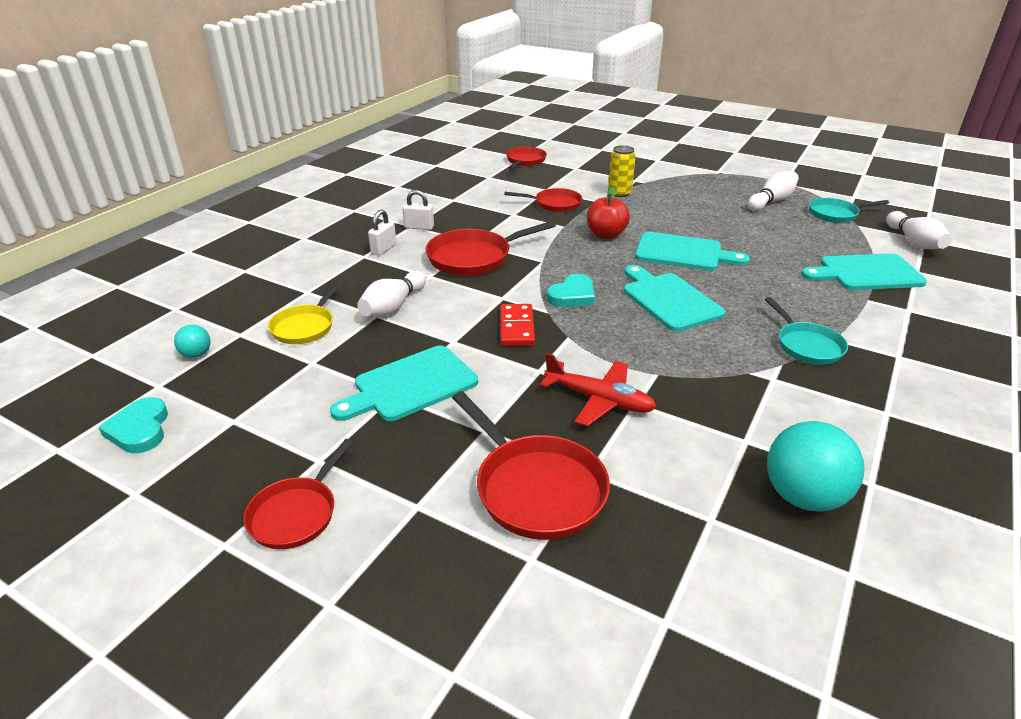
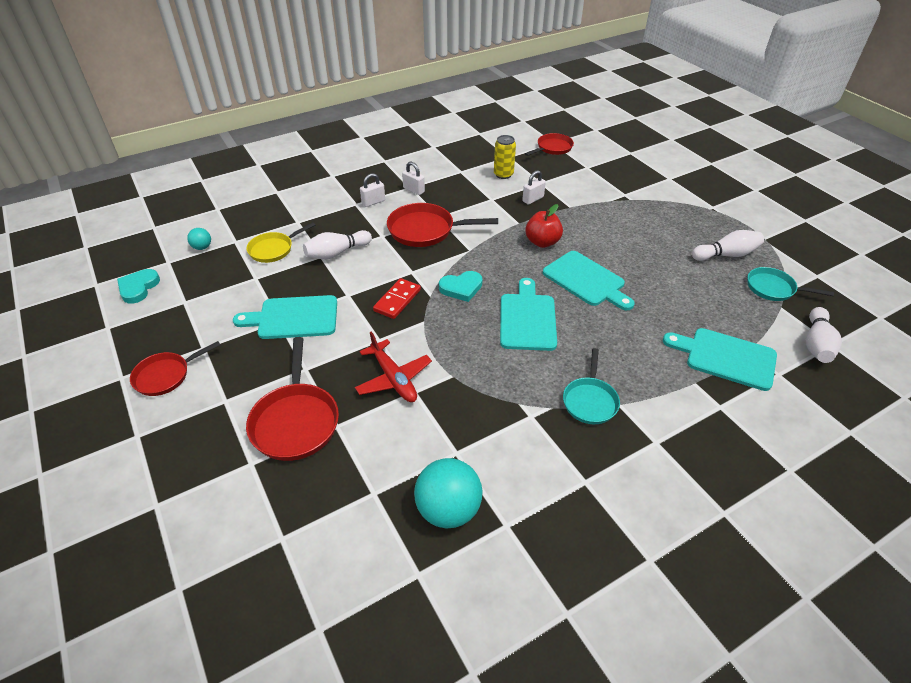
camera: 30 degrees right, 10 degrees up
(554, 204) = (533, 199): red pan -> white padlock
(619, 193) = (597, 204): yellow can -> yellow can (503, 174)

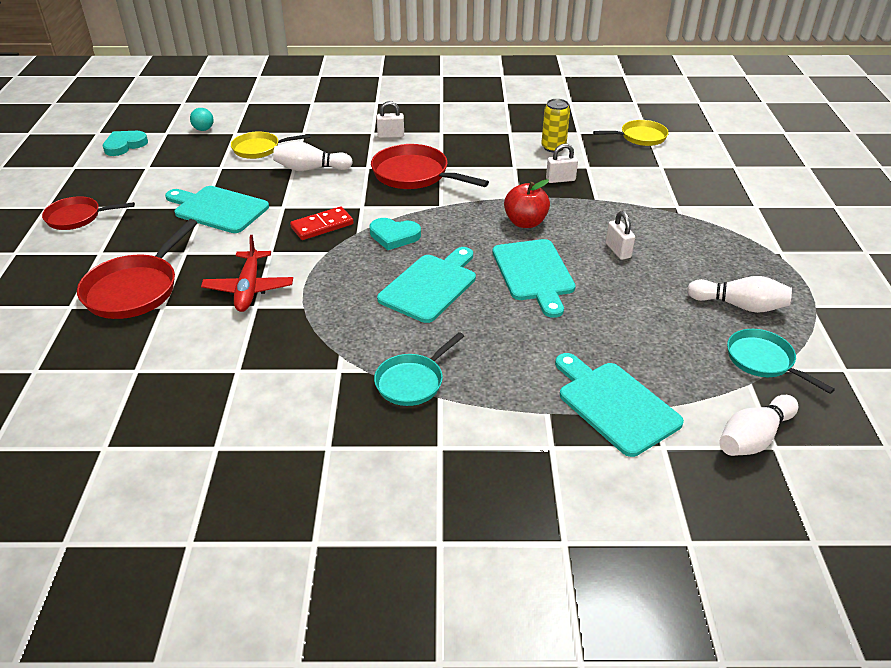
camera: 30 degrees right, 5 degrees down
(414, 190) = (442, 136): white padlock -> white padlock (618, 251)
(448, 509) = (181, 411): turquoise ball -> none
(552, 148) = (640, 137): red pan -> yellow pan

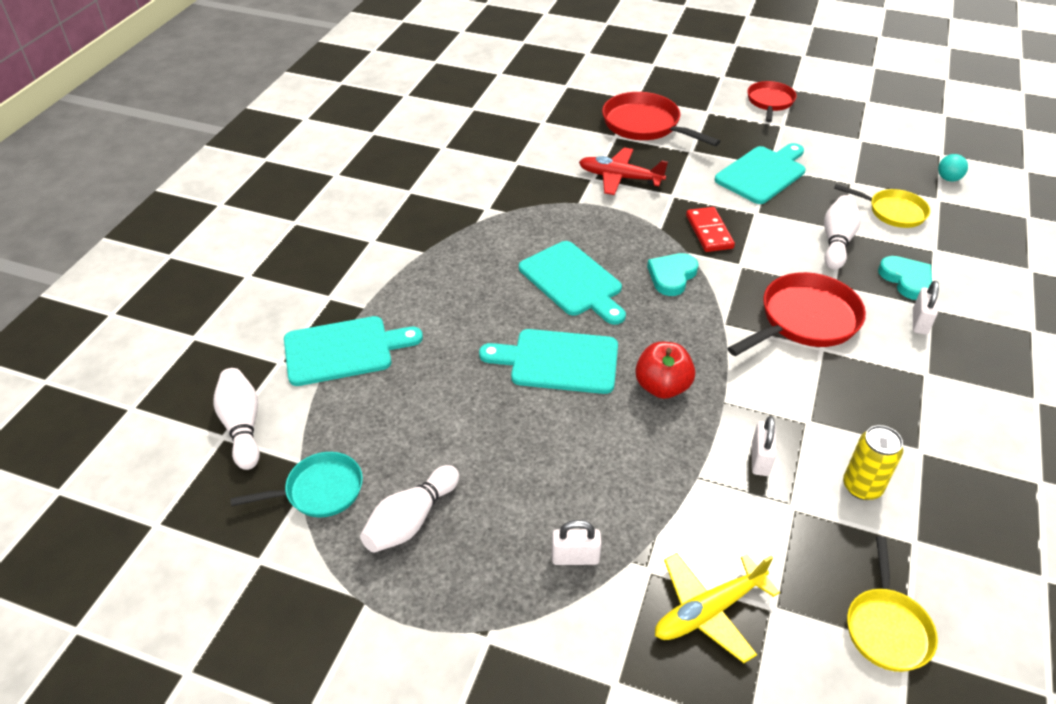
camera: 110 degrees right, 5 degrees up
(124, 145) = (912, 129): turquoise heart -> turquoise heart (906, 279)
(259, 149) = (893, 212): yellow pan -> yellow pan turned 105 degrees clockwise
(412, 381) = (449, 242): turquoise pan -> none
(618, 251) = (569, 451): white padlock -> white padlock (575, 557)
(683, 184) = (708, 611): none -> yellow plane

